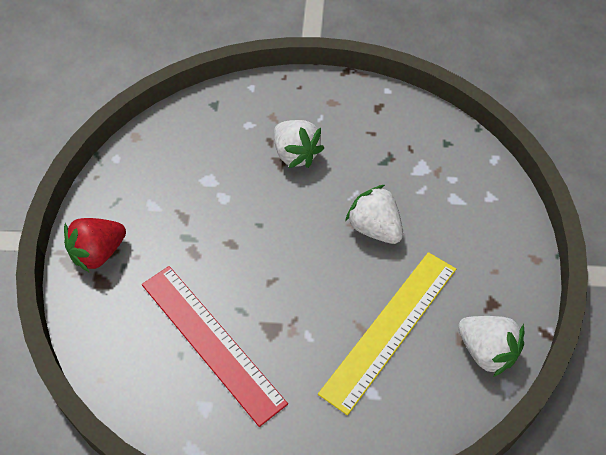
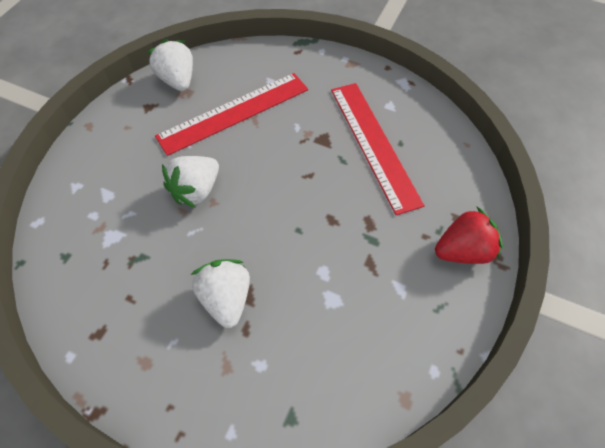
camera: 160 degrees left, 5 degrees up
(375, 228) = (196, 190): white strawberry -> white strawberry turned 60 degrees clockwise
(390, 329) = (234, 112): yellow ruler -> red ruler

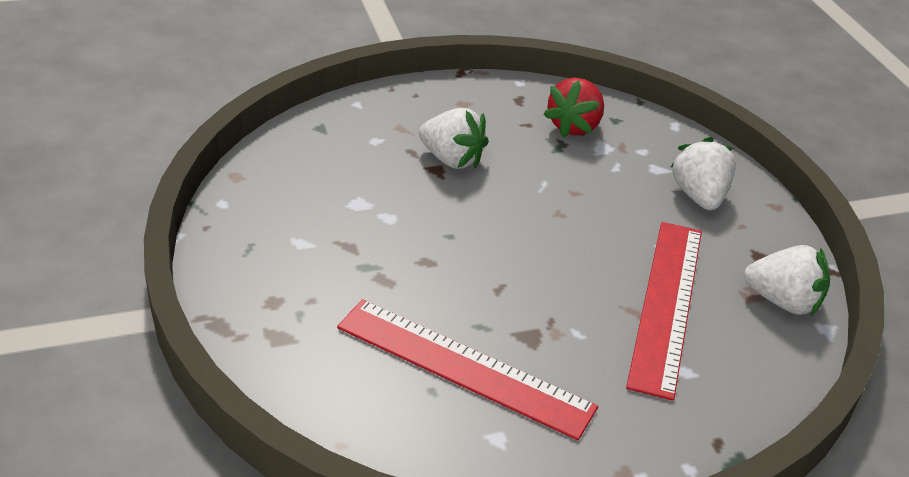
camera: 135 degrees right, 20 degrees down
(196, 190) = (588, 212): white strawberry -> white strawberry (699, 196)
(462, 250) = (258, 307): red strawberry -> red strawberry (574, 126)

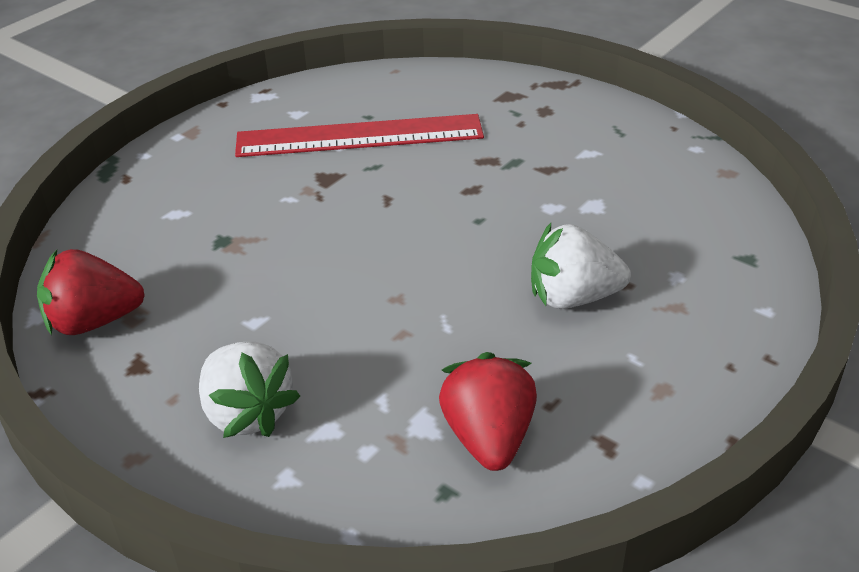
camera: 150 degrees right, 0 degrees up
(667, 304) = (220, 259): red ruler -> none
(783, 301) = (94, 321): white strawberry -> red strawberry

